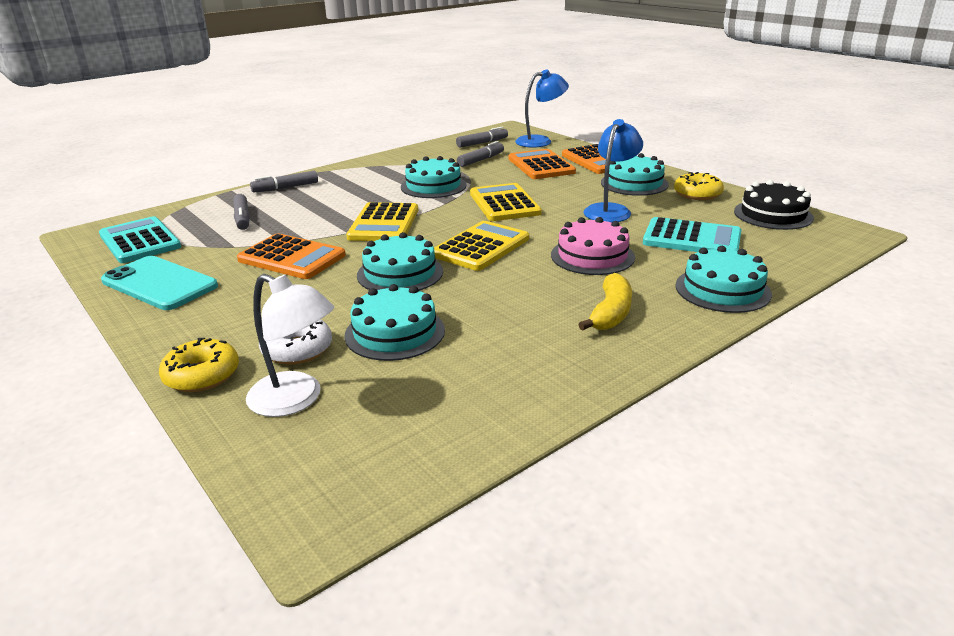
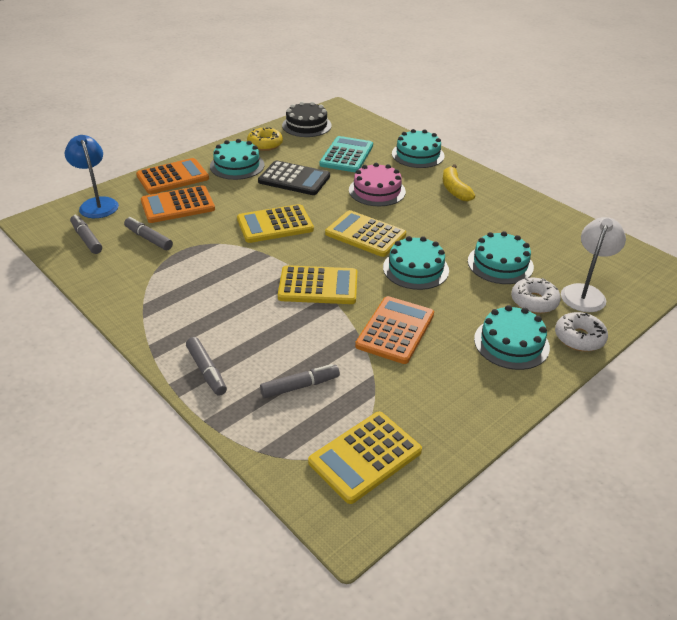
camera: 95 degrees left, 10 degrees up
(140, 241) = (365, 457): turquoise calculator -> yellow calculator
(159, 284) = (459, 404): turquoise phone -> none
(202, 375) = (579, 338): yellow donut -> white donut
(433, 186) = (222, 264): turquoise cake -> turquoise cake (511, 343)
(610, 210) = (294, 179): blue lamp -> black calculator
(610, 313) = (454, 189): yellow banana -> yellow banana turned 120 degrees counterclockwise

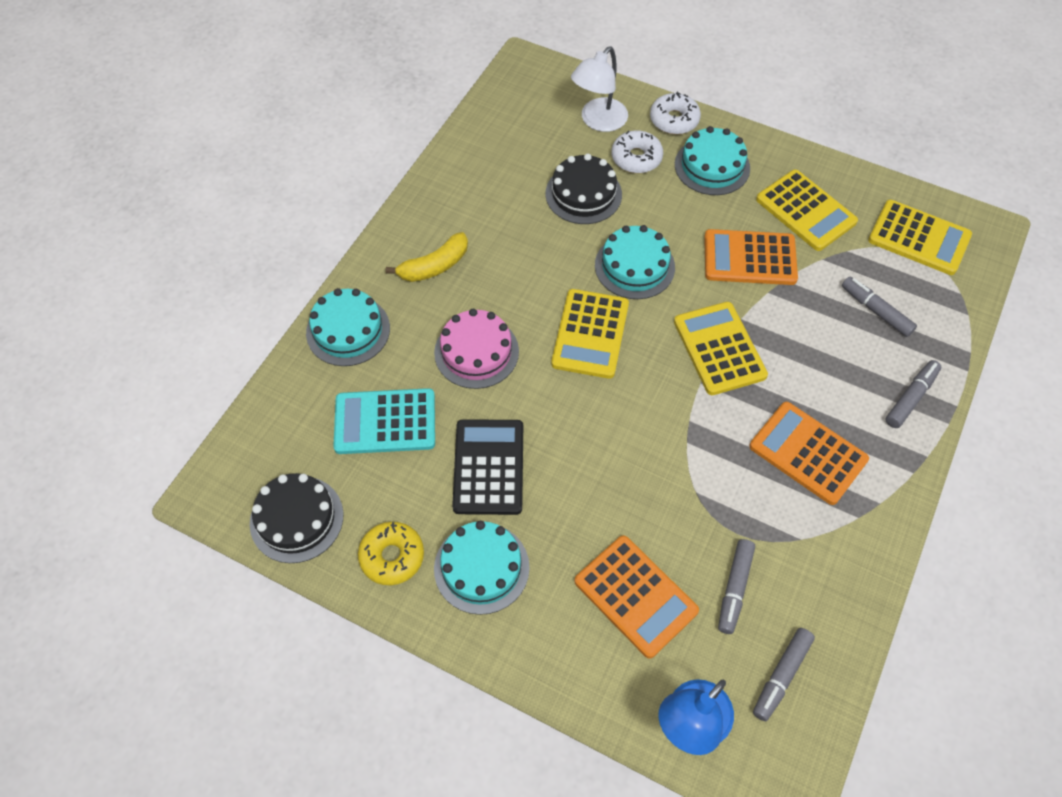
camera: 110 degrees left, 20 degrees up
(173, 177) = (560, 650): orange calculator -> orange calculator (808, 453)
(275, 224) = (619, 443): yellow calculator -> yellow calculator (805, 211)
(500, 264) = (583, 194): turquoise cake -> black cake
(585, 292) = (598, 121): white lamp -> white lamp turned 60 degrees counterclockwise

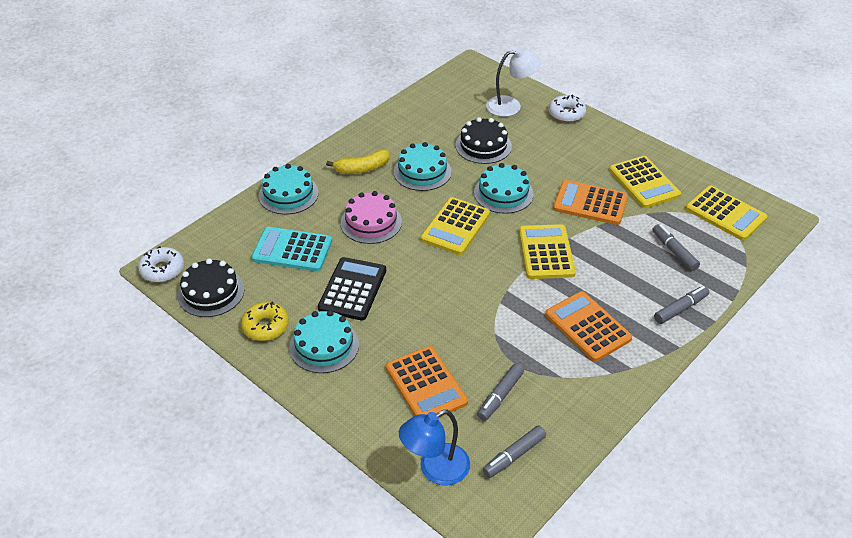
camera: 15 degrees right, 15 degrees down
(598, 121) = (511, 106): white lamp -> white lamp turned 150 degrees counterclockwise
(636, 158) = (530, 131): white donut -> white donut (162, 270)
(712, 166) = (584, 145): turquoise cake -> turquoise cake (422, 171)

